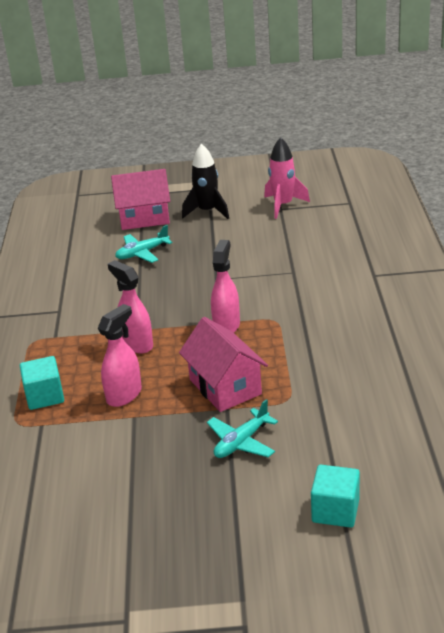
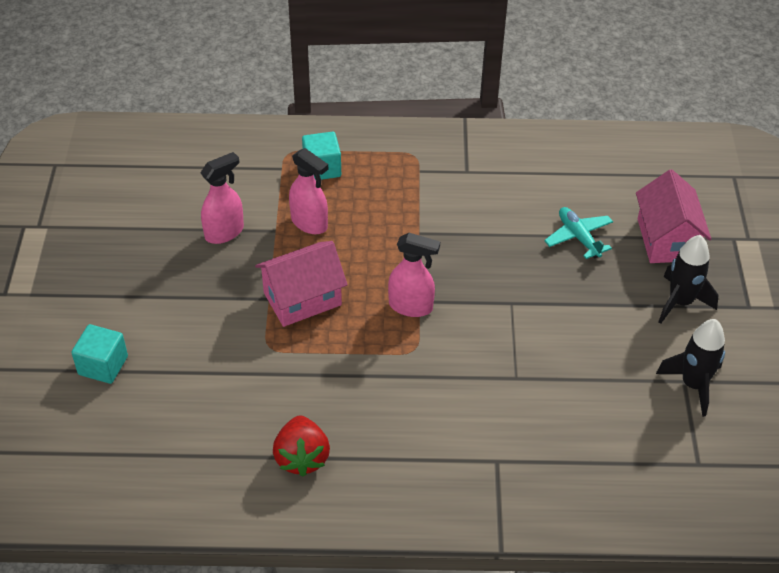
camera: 90 degrees right, 15 degrees up
(137, 344) = (392, 232): pink spray bottle -> pink spray bottle (224, 232)
(241, 442) = (215, 306): turquoise plane -> none
(283, 205) = (693, 385): pink rocket -> black rocket
(404, 365) = (302, 457): none -> red strawberry

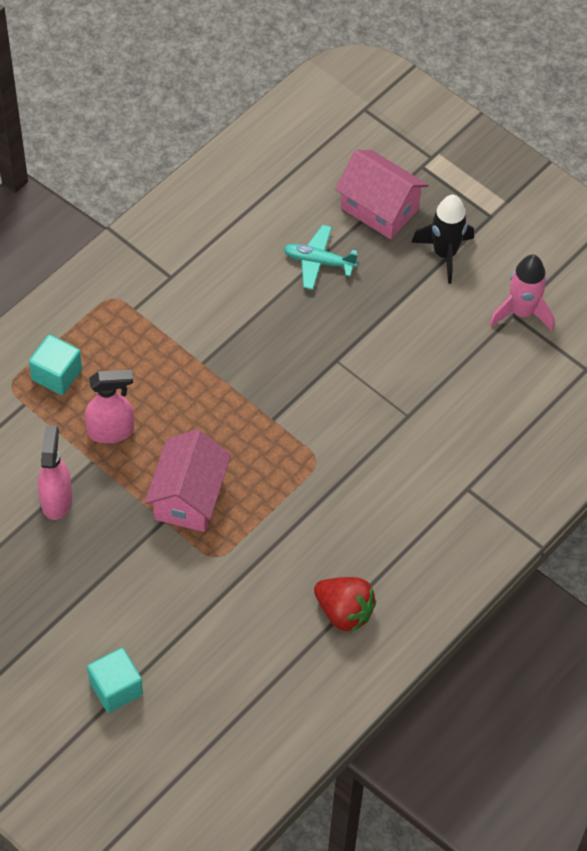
camera: 50 degrees left, 10 degrees up
(411, 306) = (272, 429): pink spray bottle -> none
(693, 385) = (522, 312): black rocket -> pink rocket

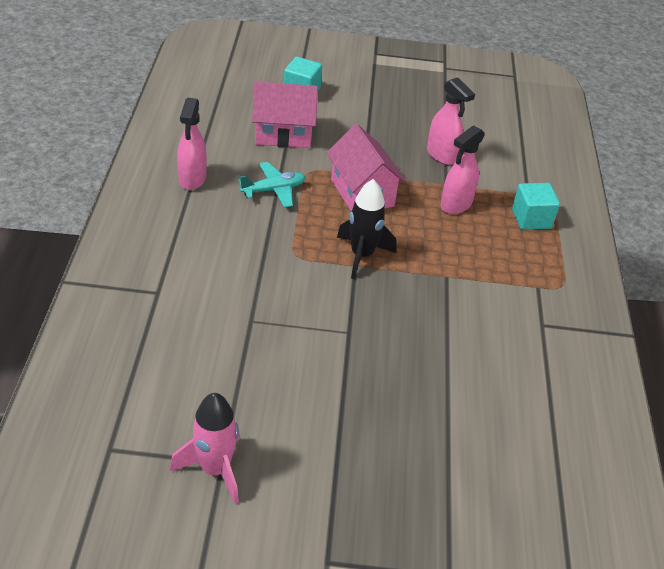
camera: 140 degrees right, 15 degrees down
(318, 262) = (445, 406): turquoise plane -> turquoise plane (274, 190)
(344, 612) = (192, 179): red strawberry -> pink spray bottle
(379, 208) = (444, 495): pink house -> pink house (283, 134)
(444, 253) = (339, 486): black rocket -> black rocket (362, 255)

